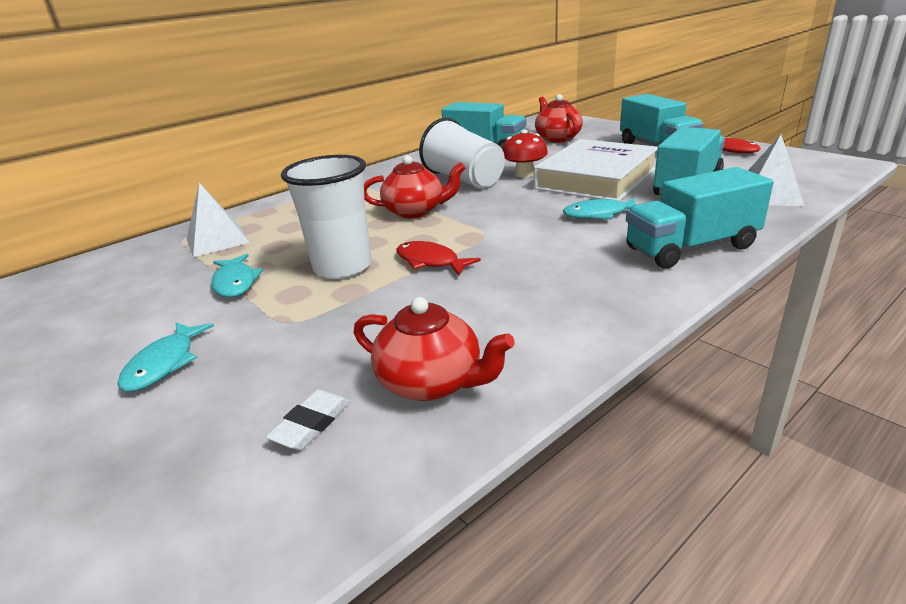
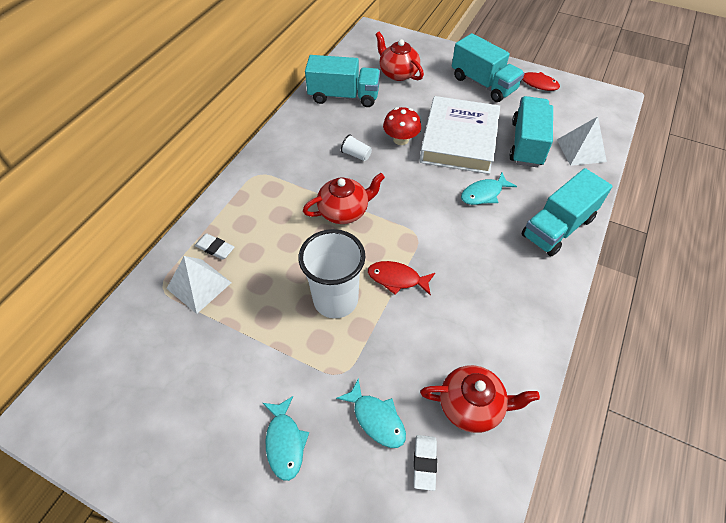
camera: 25 degrees left, 25 degrees up
(235, 283) = (264, 339): turquoise fish -> turquoise fish (376, 418)
(259, 220) = (215, 248): none -> white eraser
(464, 180) = (356, 155): white cup -> white cup, size x0.41

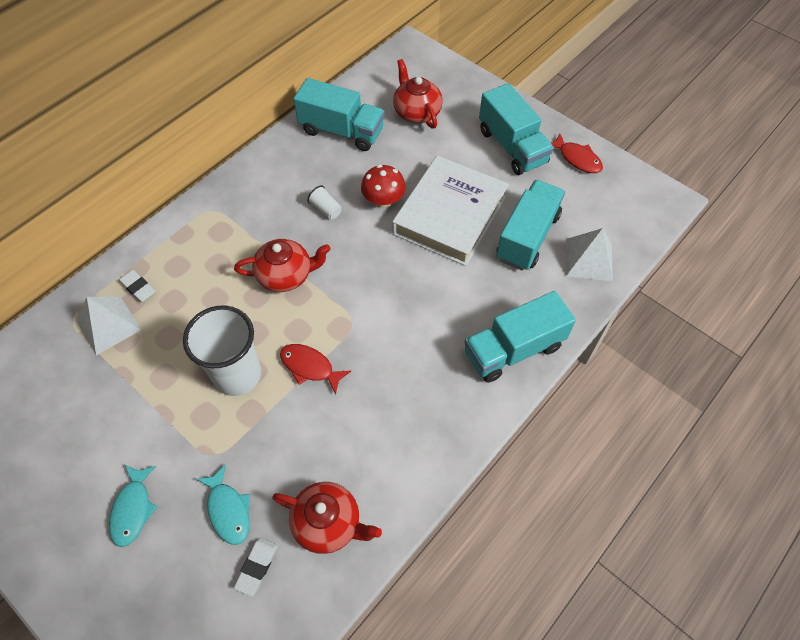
camera: 15 degrees right, 5 degrees up
(484, 194) = (448, 289): turquoise fish -> none

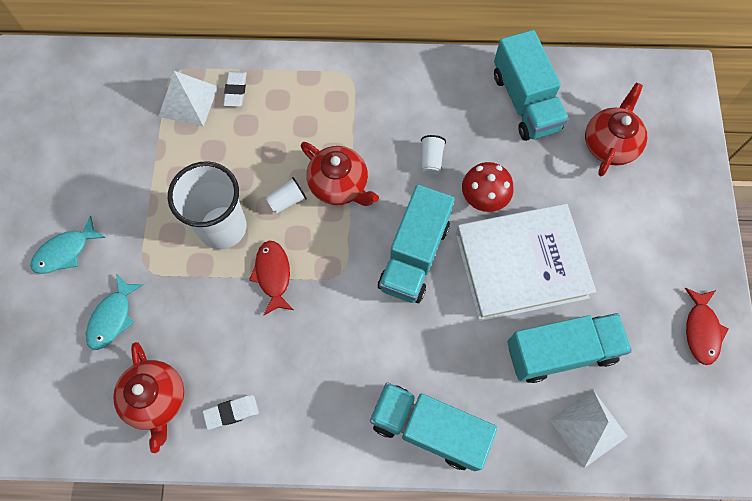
camera: 50 degrees right, 10 degrees up
(257, 567) = (86, 375): white eraser -> white eraser (231, 412)
(262, 316) = (287, 200): none -> white cup
(512, 146) = (655, 259): turquoise truck -> turquoise truck (414, 255)

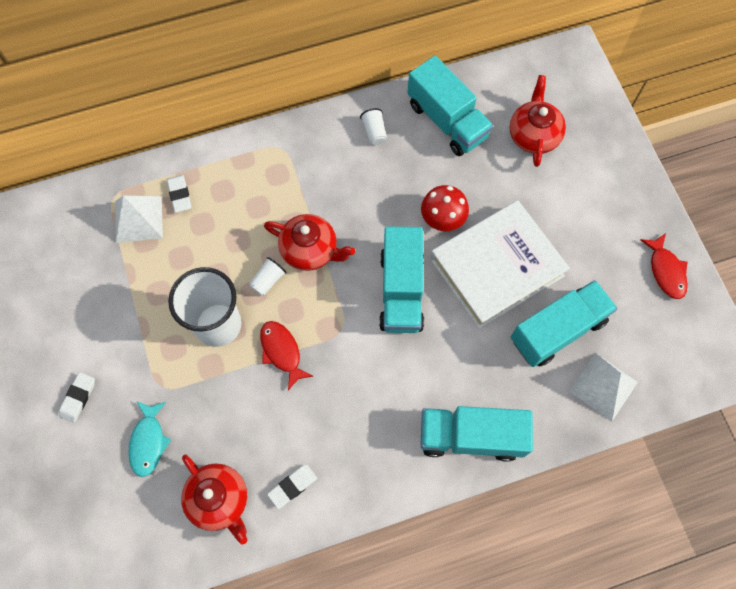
camera: 20 degrees left, 0 degrees up
(65, 252) = (78, 398): turquoise fish -> white eraser
(431, 160) = (383, 200): white cup -> white cup (374, 132)

